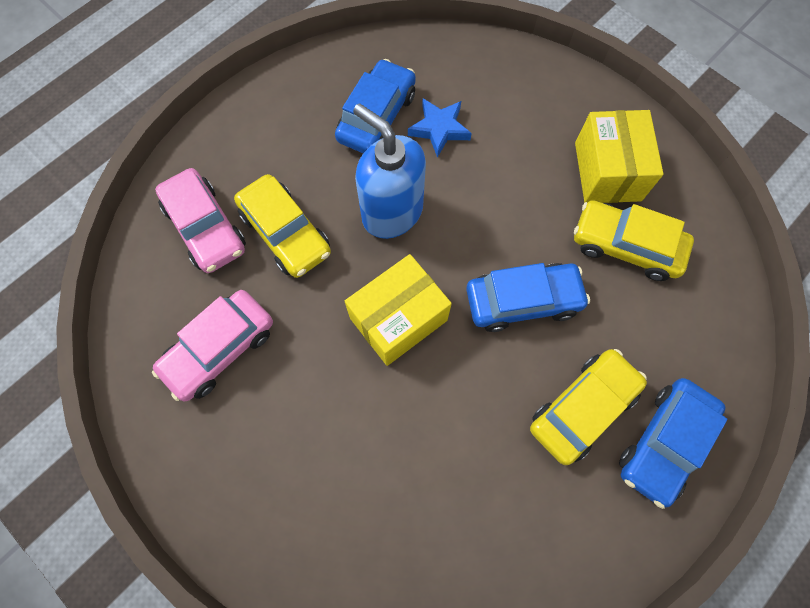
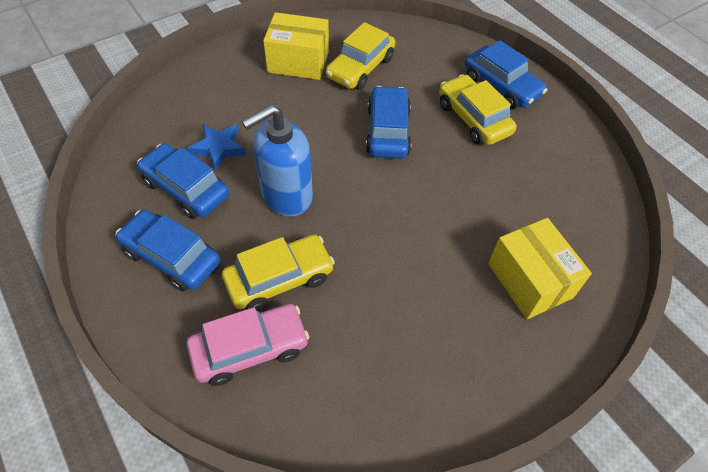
camera: 80 degrees left, 15 degrees down
(220, 349) = (382, 351): pink car -> none
(292, 132) = (171, 257): none -> blue car
(398, 319) = (384, 209): yellow box -> yellow box (529, 280)

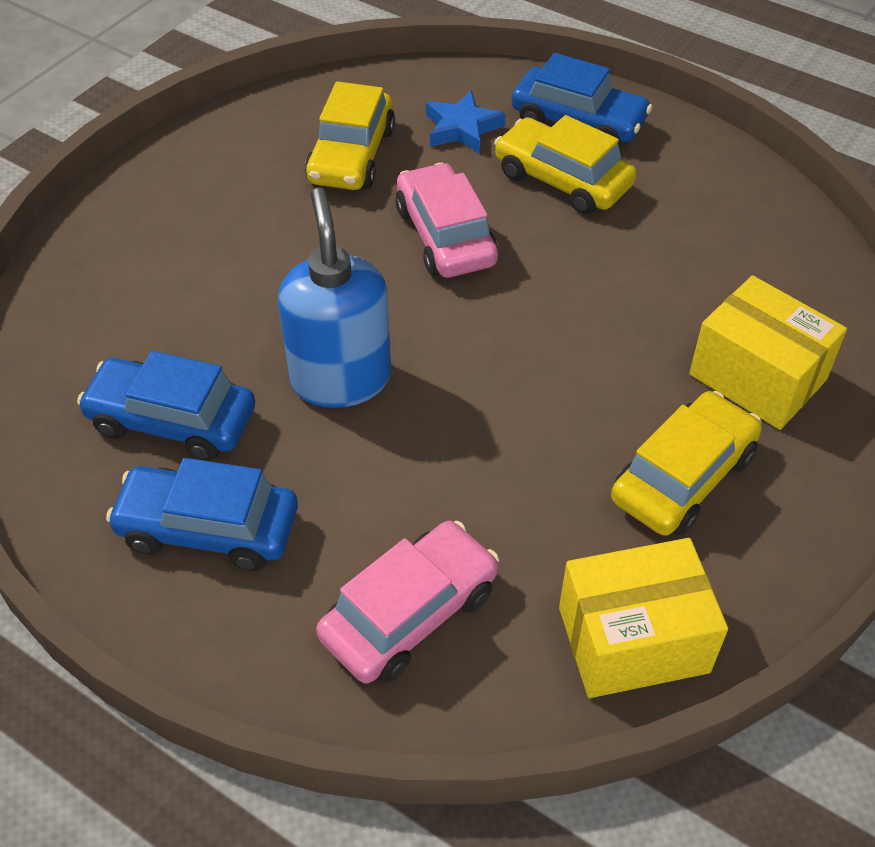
camera: 20 degrees left, 5 degrees down
(218, 148) = (191, 343): blue star -> blue star (462, 128)
(279, 279) = (398, 500): yellow car -> yellow car (683, 477)
(286, 196) = (340, 378): blue soap dispenser -> blue soap dispenser turned 135 degrees clockwise
(298, 62) = (247, 174): yellow box -> yellow box (633, 640)
(388, 131) = (445, 236): blue car -> pink car

